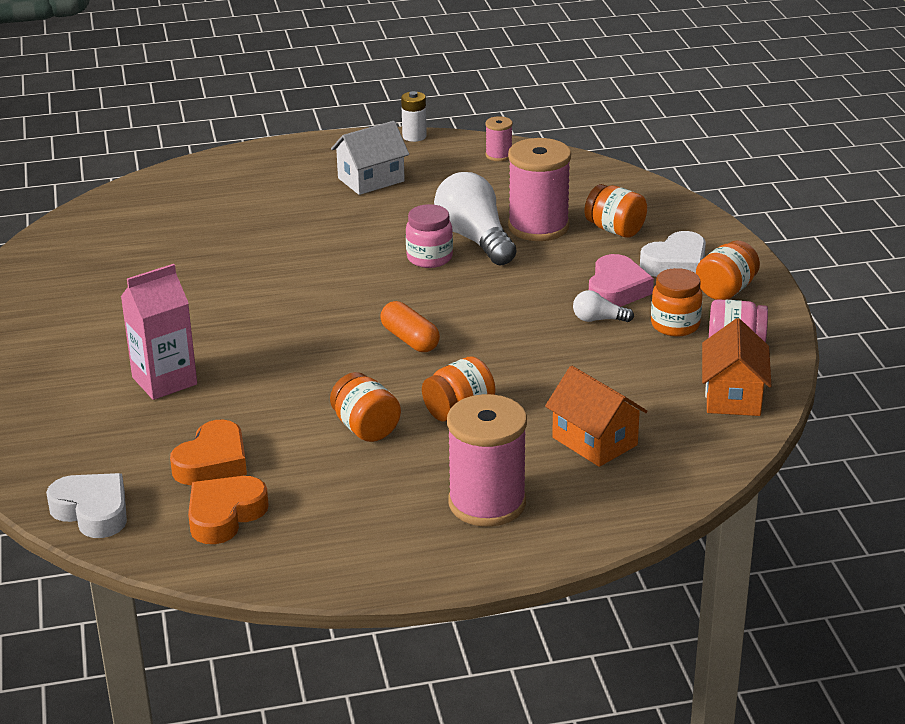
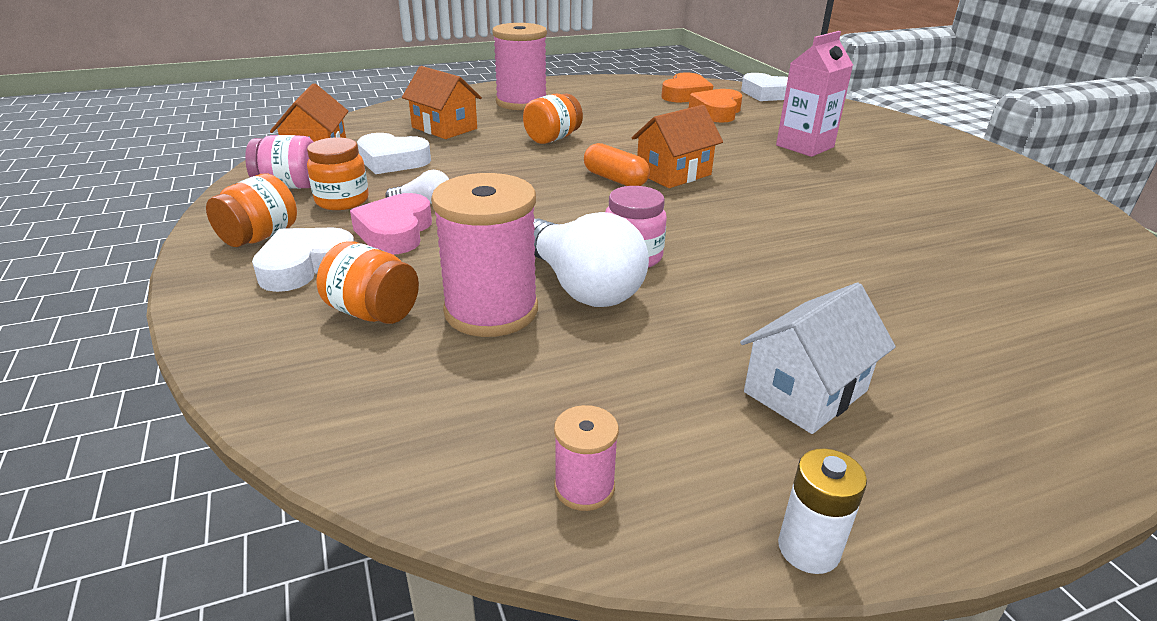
camera: 170 degrees right, 0 degrees up
(346, 344) = (673, 174): none -> orange house
(366, 428) = (621, 128): orange jar -> none
(644, 379) = (392, 161): none -> white heart

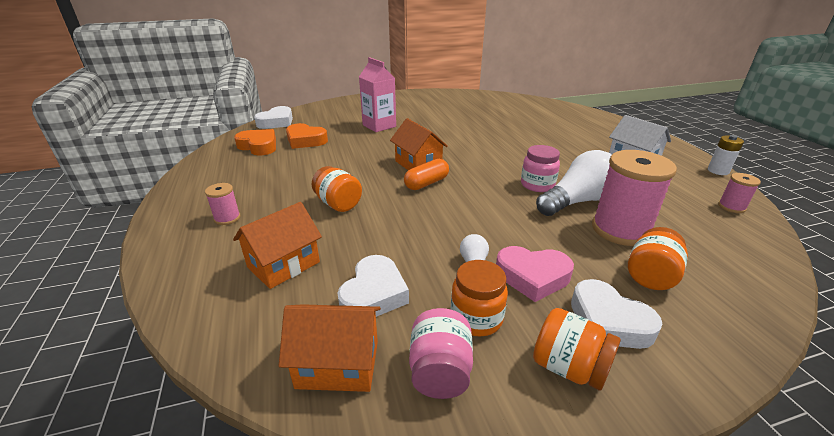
camera: 85 degrees left, 0 degrees up
(521, 103) = (227, 218): pink spool -> pink spool, size x0.47

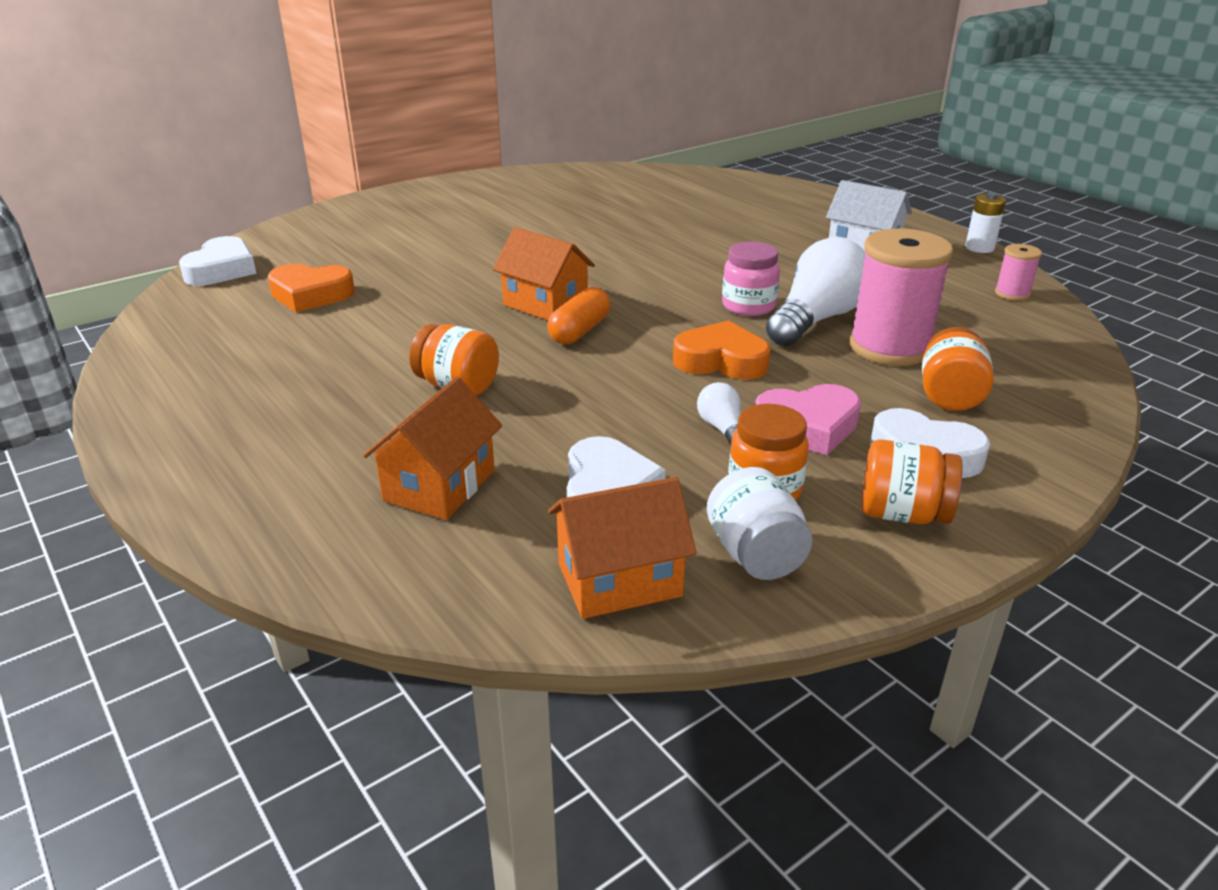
camera: 20 degrees left, 0 degrees up
(227, 218) = (280, 441): pink spool -> none
(259, 146) = (226, 318): orange heart -> orange heart (721, 361)
(379, 126) = (429, 250): pink carton -> none
(440, 371) = (755, 554): pink jar -> white jar

